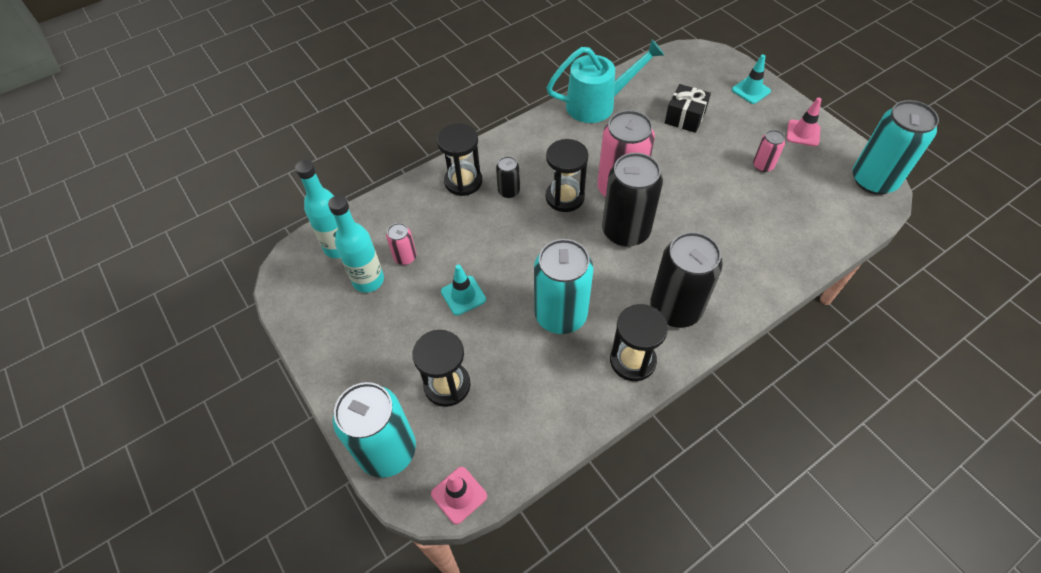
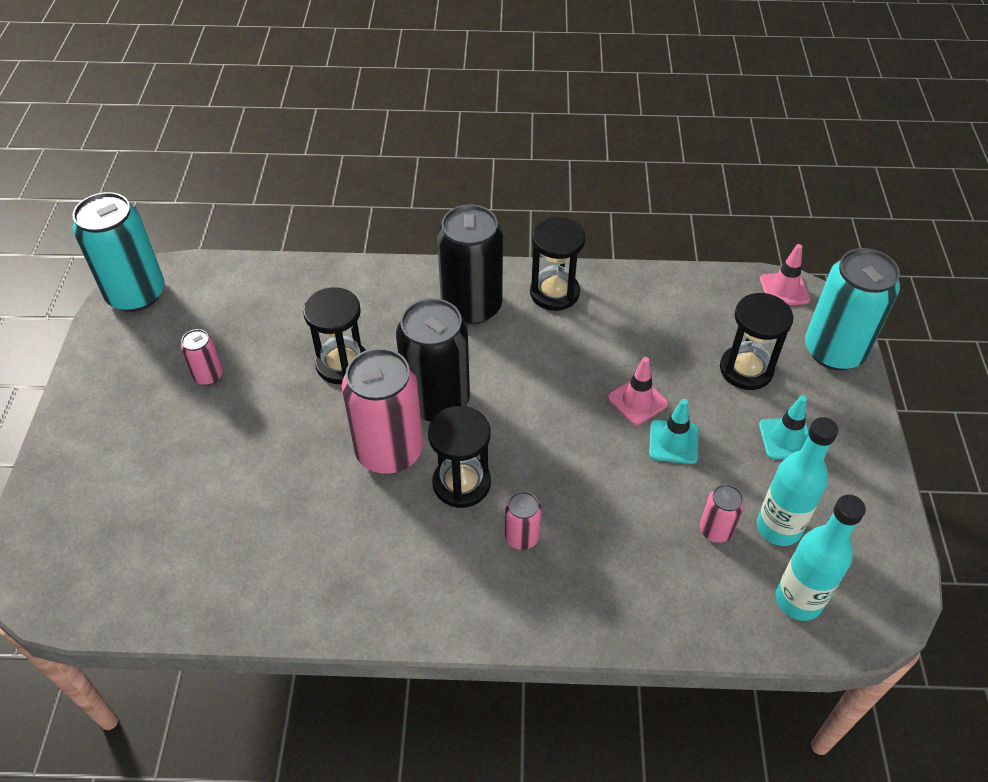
camera: 145 degrees left, 5 degrees down
(463, 181) = (569, 593): black hourglass -> black hourglass (342, 364)
(509, 191) = (521, 537): black can -> pink can
(560, 315) = (585, 364): turquoise can -> none
(597, 104) = (274, 596): turquoise watering can -> none
(685, 117) = (199, 492): black gift -> none
(751, 90) = (73, 474): turquoise traffic cone -> turquoise traffic cone (786, 439)
(803, 133) = (112, 381): pink traffic cone -> pink traffic cone (637, 401)

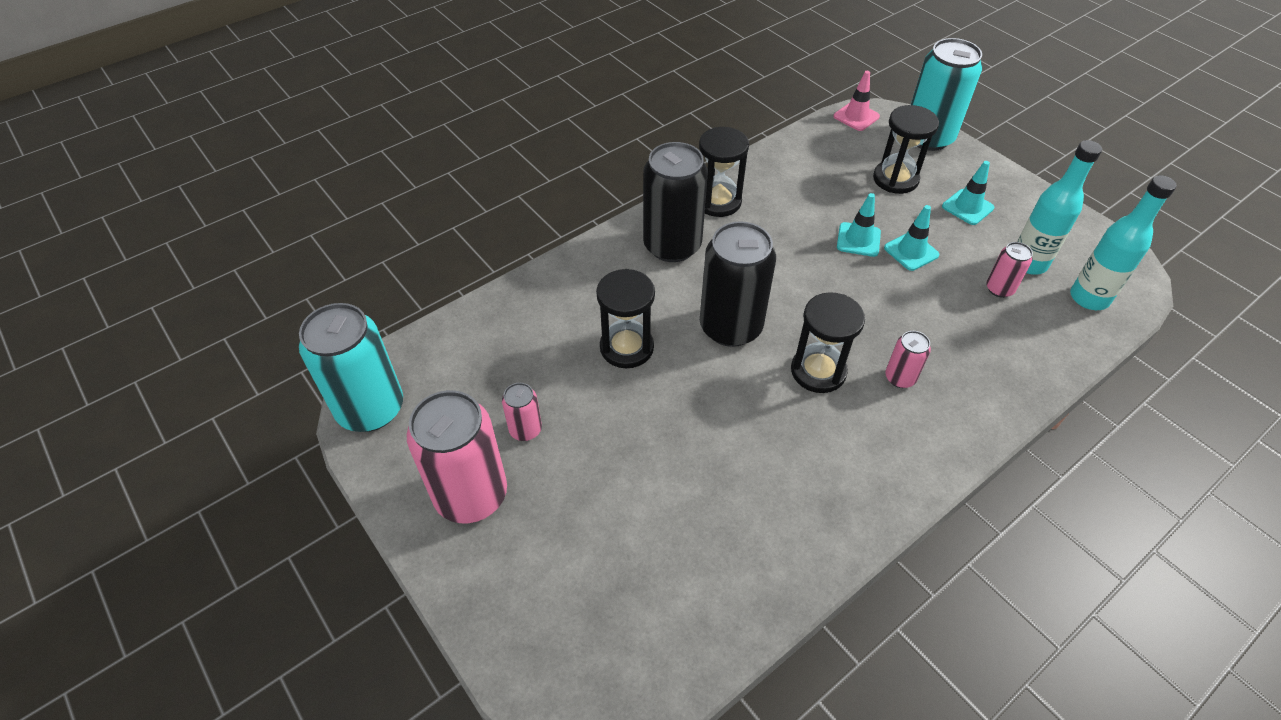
camera: 40 degrees left, 0 degrees up
(389, 451) = (741, 385): pink can -> pink can (471, 495)
(637, 401) = (858, 240): pink traffic cone -> turquoise traffic cone

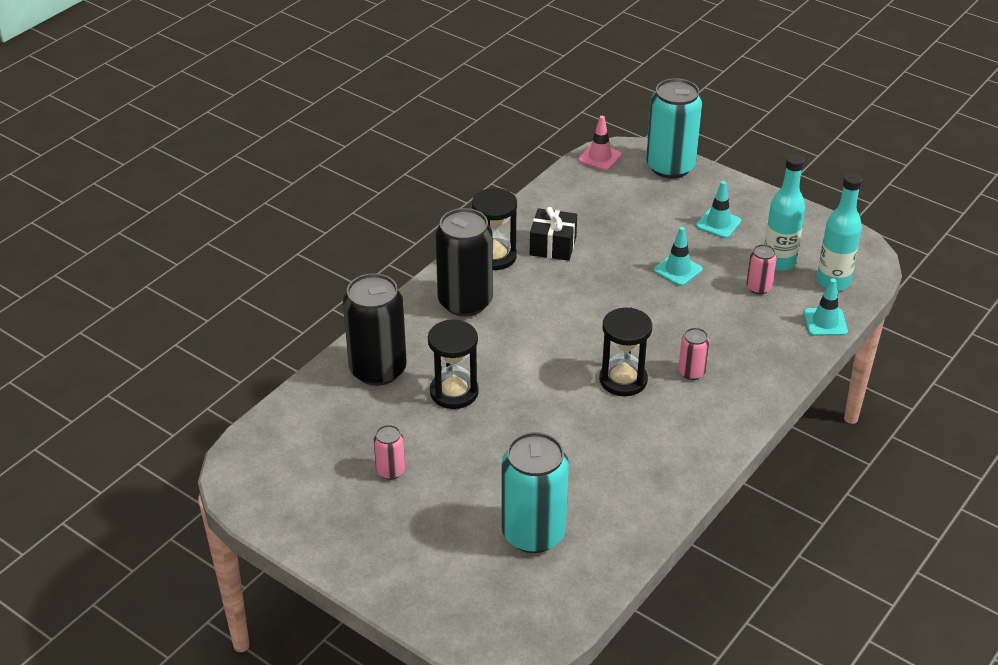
camera: 15 degrees left, 10 degrees down
(370, 409) = (247, 482): turquoise can -> turquoise can (533, 533)
(471, 495) = (364, 526): pink can -> none
(730, 327) = (539, 359): black can -> black can (378, 370)
(782, 201) = (553, 246): none -> black gift
(858, 240) = (630, 268): turquoise traffic cone -> turquoise traffic cone (825, 322)
(895, 179) = (649, 209): black hourglass -> none

